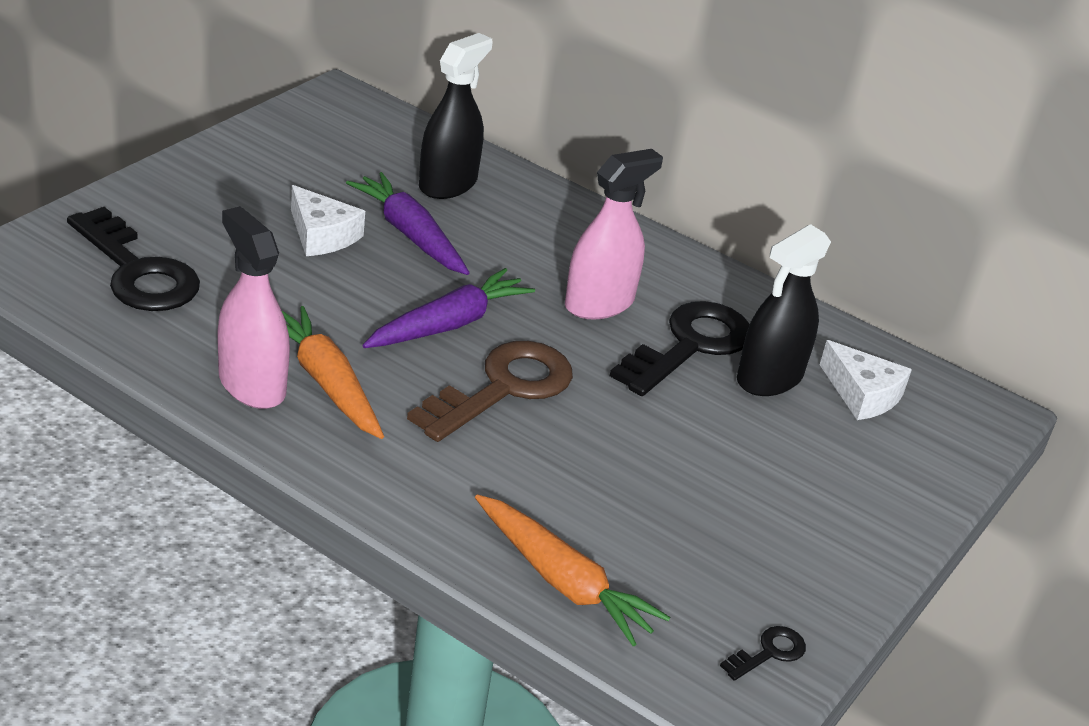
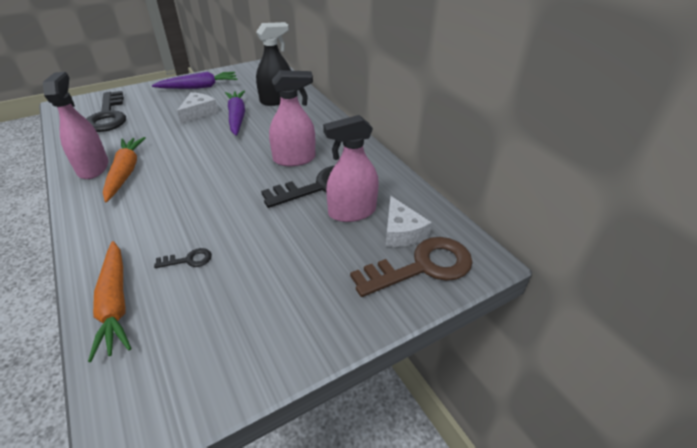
camera: 30 degrees right, 5 degrees up
(322, 235) = (198, 113): white cheese -> white cheese turned 135 degrees counterclockwise
(448, 324) = (210, 157): purple carrot -> purple carrot (199, 87)
(503, 388) = (203, 190): brown key -> brown key (422, 267)
(769, 378) = (352, 212): black spray bottle -> pink spray bottle
(769, 652) = (184, 393): black key -> black key (188, 260)

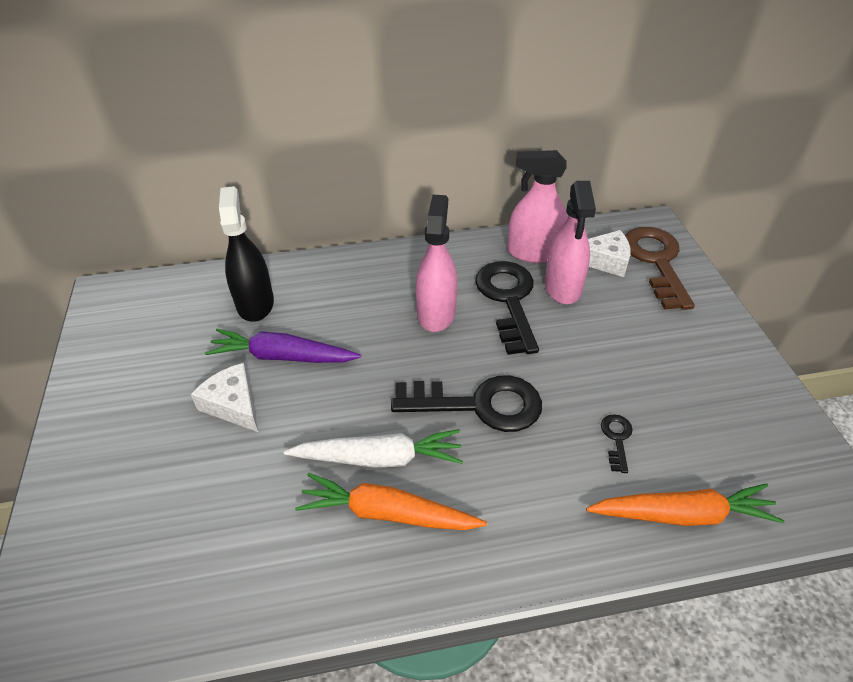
camera: 70 degrees left, 5 degrees up
(93, 168) = (349, 565): pink spray bottle -> pink spray bottle (534, 253)
(108, 116) = (150, 553): black key -> black key (479, 405)
(164, 162) = (379, 458): none -> white carrot
(199, 87) = (126, 397): purple carrot -> none

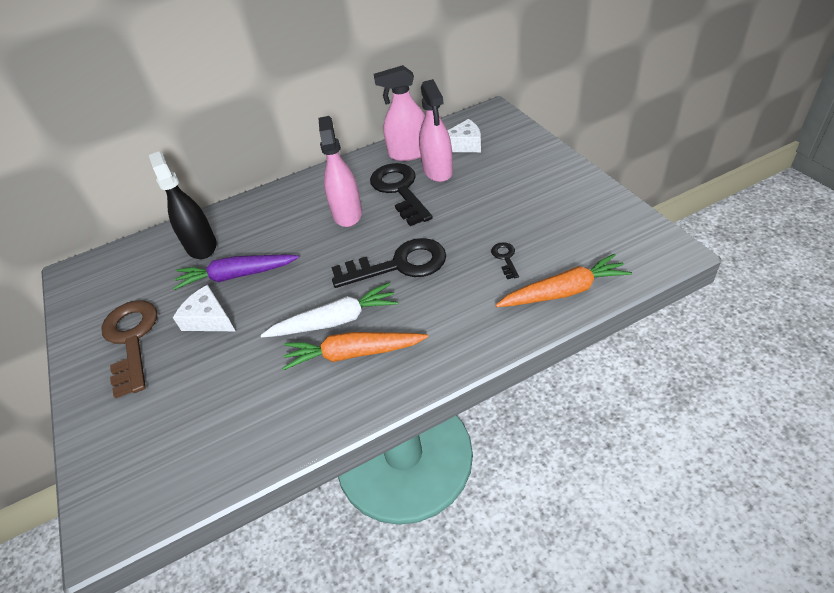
camera: 10 degrees left, 0 degrees up
(656, 262) = (502, 135): brown key -> brown key (131, 339)

